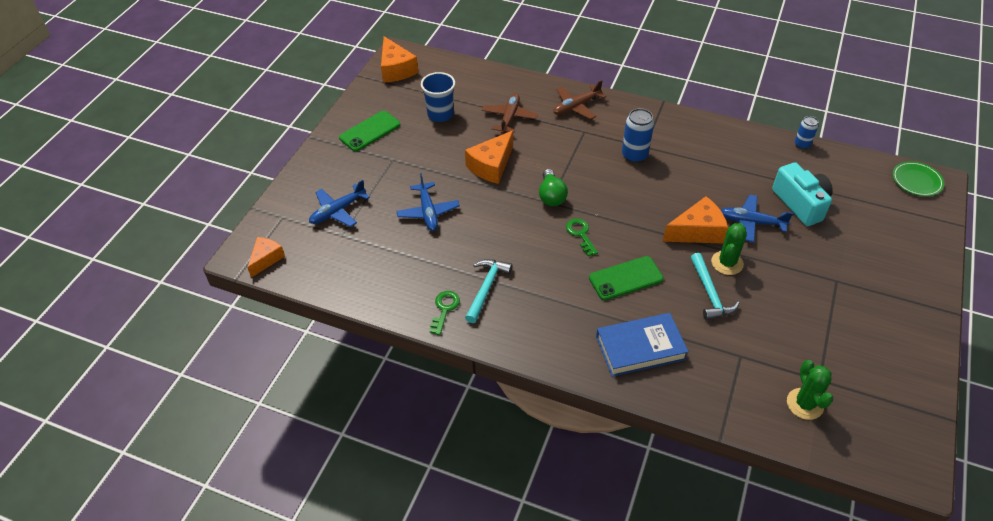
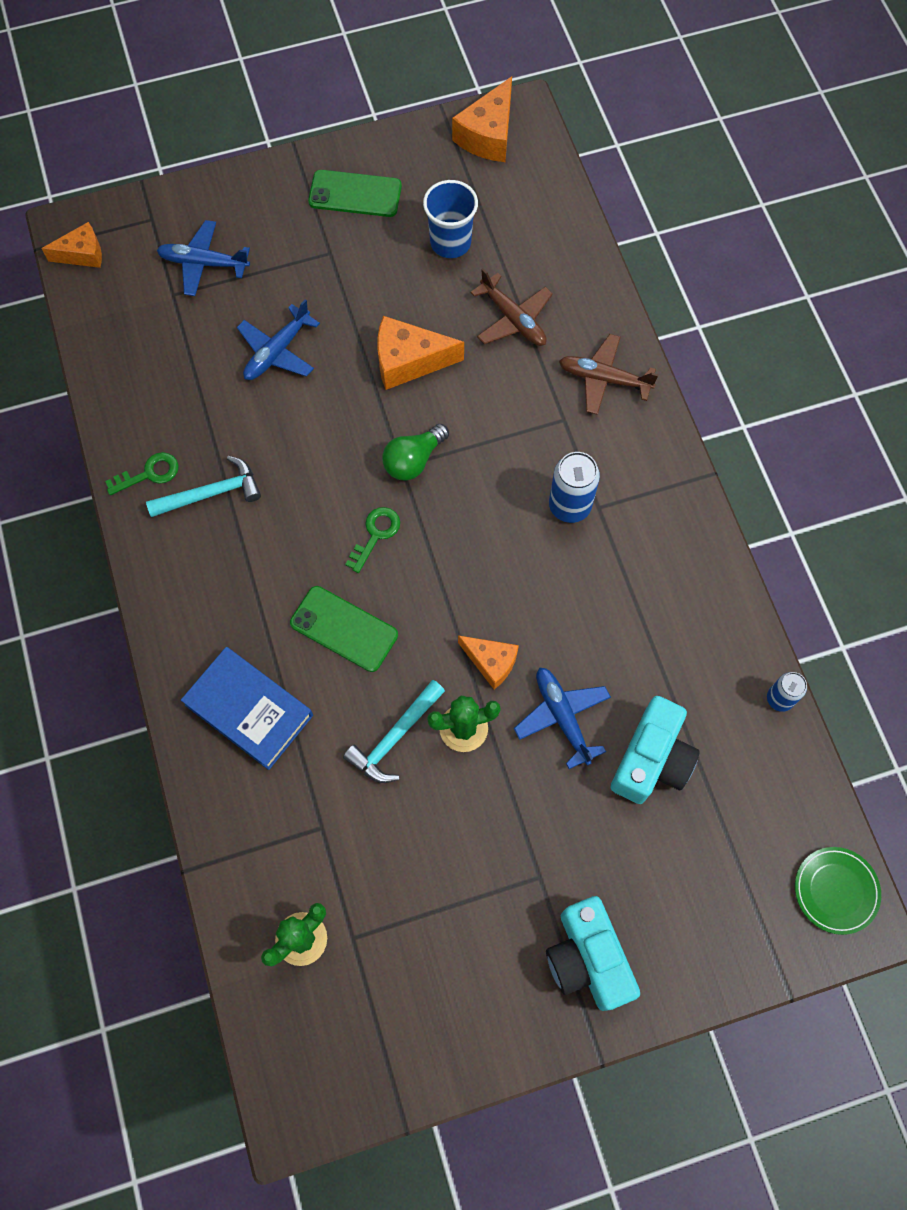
camera: 50 degrees right, 20 degrees up
(509, 117) = (513, 319): brown plane -> brown plane turned 75 degrees clockwise
(697, 231) = (491, 662): orange cheese -> orange cheese, size x0.65
(896, 287) = (588, 958): none -> turquoise camera

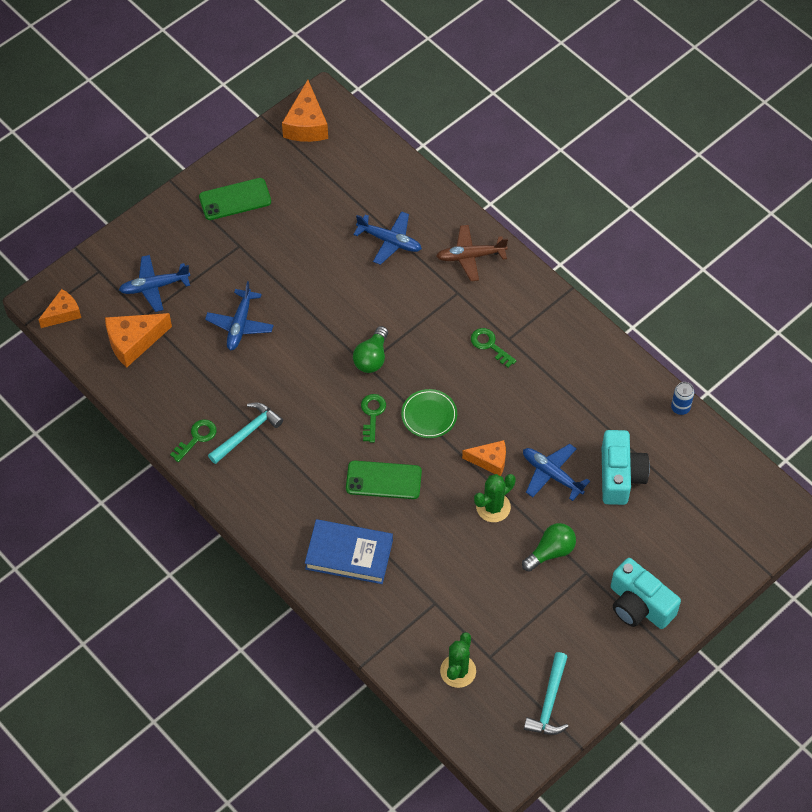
camera: 25 degrees left, 10 degrees down
(395, 737) = (452, 531): turquoise hammer -> turquoise hammer (549, 702)
(409, 361) = (334, 296): orange cheese -> orange cheese (133, 342)
(450, 242) = (319, 207): blue cup -> none
(507, 825) = (550, 552): none -> green light bulb
(513, 319) = (390, 241): brown plane -> blue plane
(569, 506) = (489, 345): blue can -> green key
(836, 891) = (767, 503): green plate -> green plate (429, 415)

